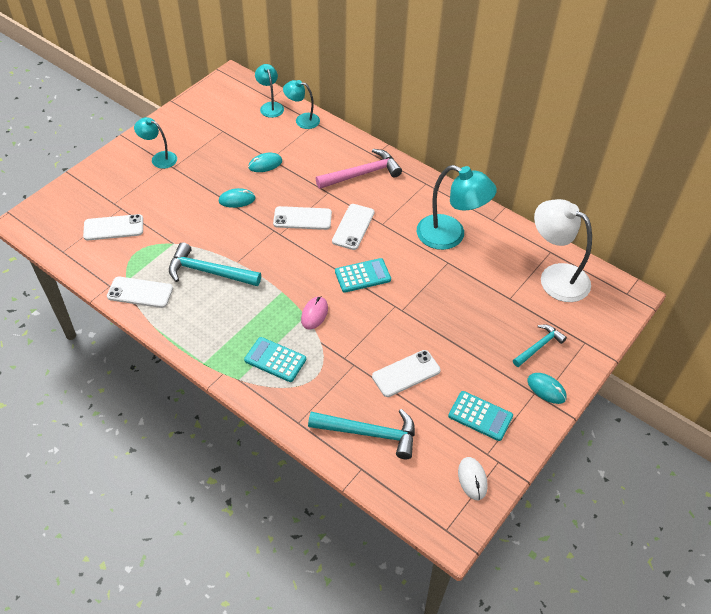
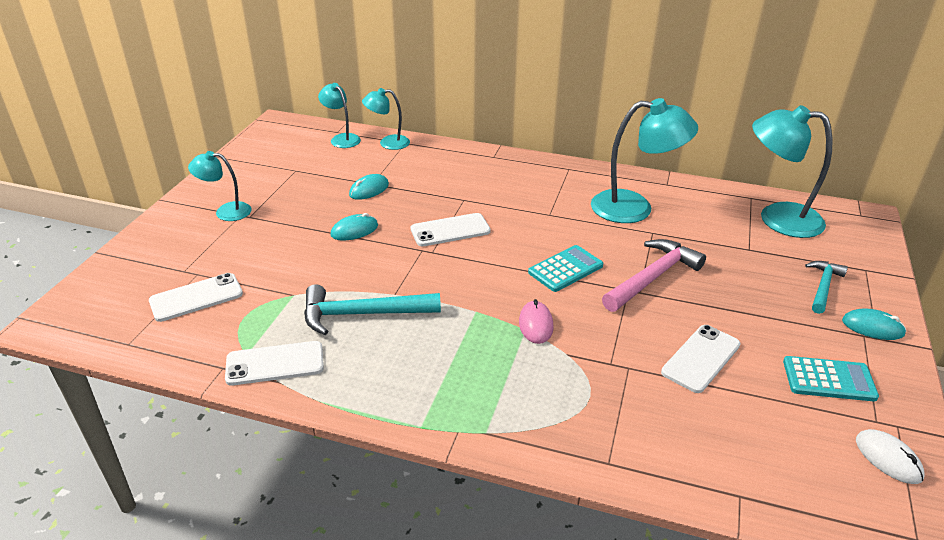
camera: 20 degrees left, 15 degrees down
(275, 360) = (521, 392): turquoise calculator -> none
(353, 227) = (518, 225): white phone -> none
(362, 174) = (491, 175): pink hammer -> pink hammer (652, 277)
(369, 433) = (714, 445): turquoise hammer -> none
(555, 277) = (777, 218): white lamp -> turquoise lamp

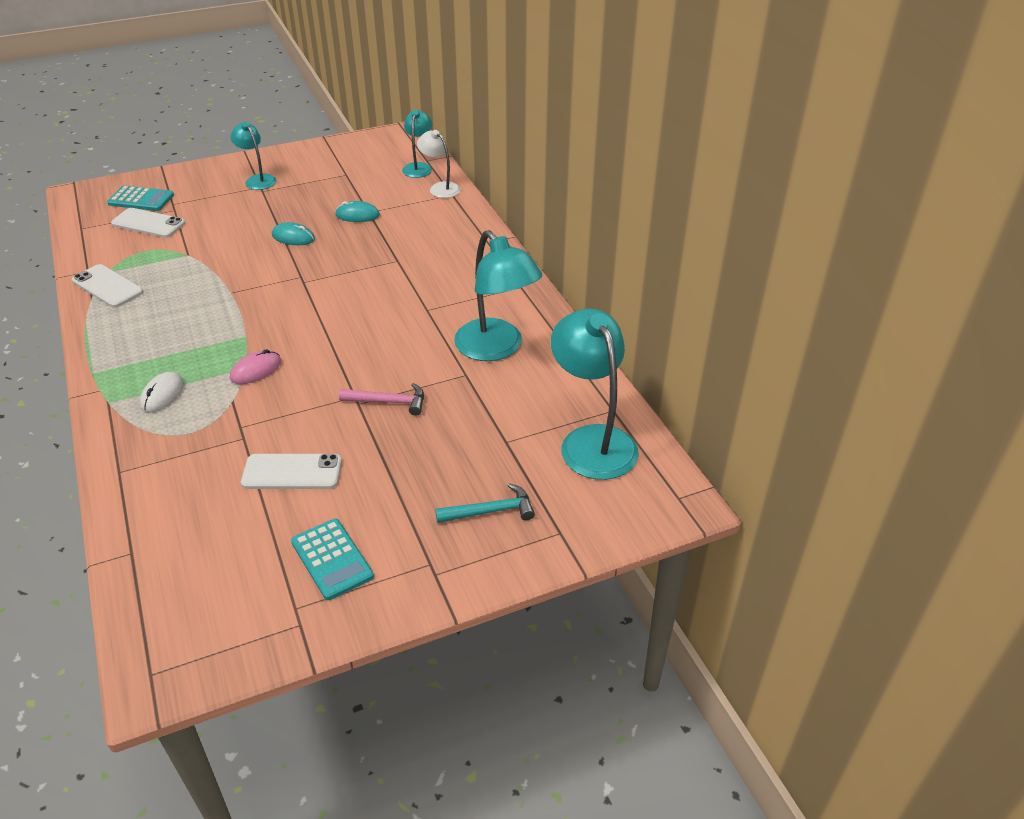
camera: 50 degrees right, 5 degrees up
(362, 314) = (192, 291): turquoise hammer -> none
(388, 143) = (440, 188): turquoise lamp -> white lamp
(450, 230) = (343, 275): white phone -> none
(565, 269) = (350, 352): turquoise calculator -> turquoise calculator (141, 199)
(652, 277) = (389, 402): pink hammer -> pink hammer, size x0.62
(872, 327) = (451, 566): turquoise mouse -> none
(888, 458) = (245, 629): white mouse -> white mouse (162, 394)

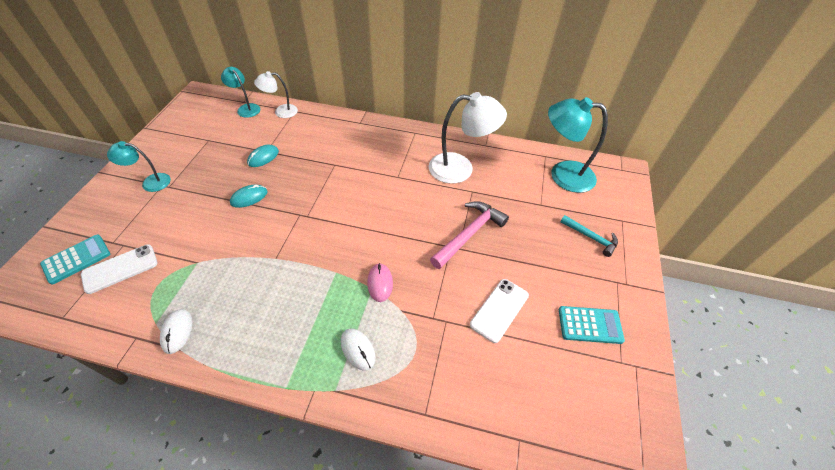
camera: 55 degrees left, 10 degrees up
(107, 286) = (177, 331): white phone -> white mouse
(389, 402) = (469, 234): pink hammer -> pink hammer, size x1.60
(491, 511) = (591, 237): turquoise hammer -> turquoise hammer turned 105 degrees clockwise
(496, 349) = (460, 169): turquoise lamp -> white lamp

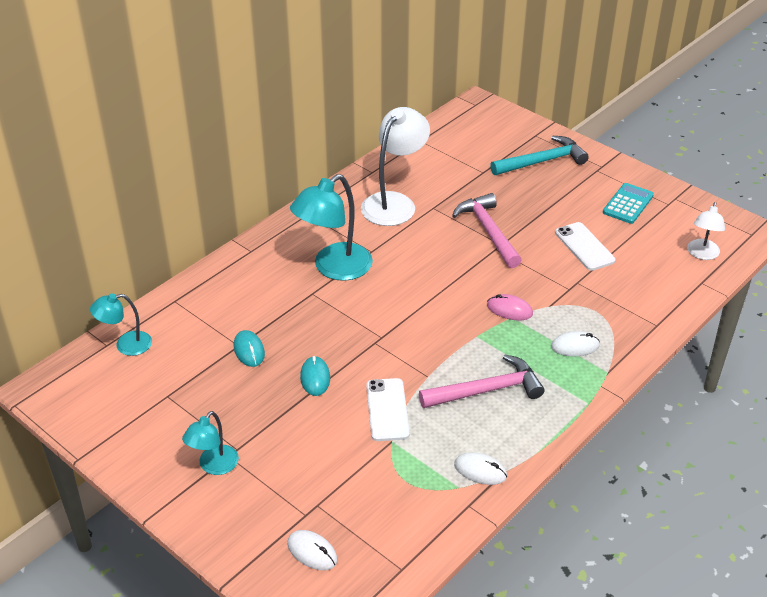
camera: 60 degrees left, 10 degrees down
(76, 259) = (312, 552): turquoise calculator -> white mouse
(120, 269) = (357, 510): white phone -> white phone (387, 410)
(274, 302) = (487, 390): none -> pink hammer
(281, 111) = (165, 313): white lamp -> white lamp (702, 254)
(562, 174) = (454, 141): turquoise lamp -> turquoise lamp (334, 268)
(591, 237) = (542, 161): turquoise hammer -> turquoise hammer, size x1.60

